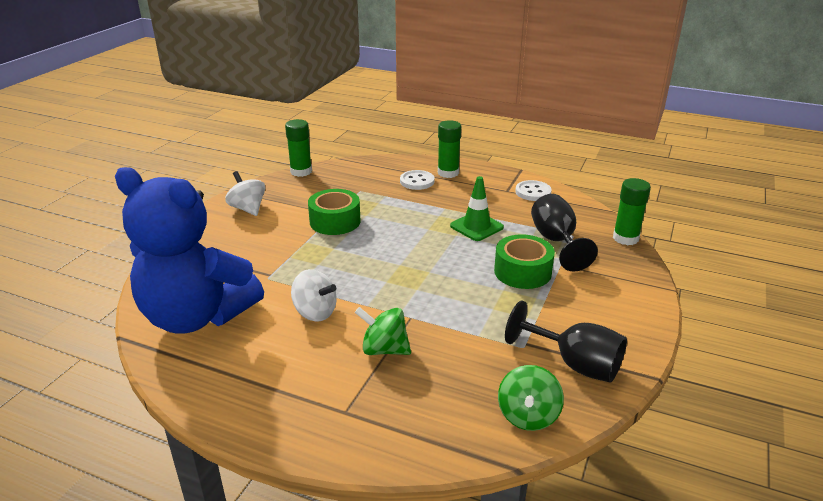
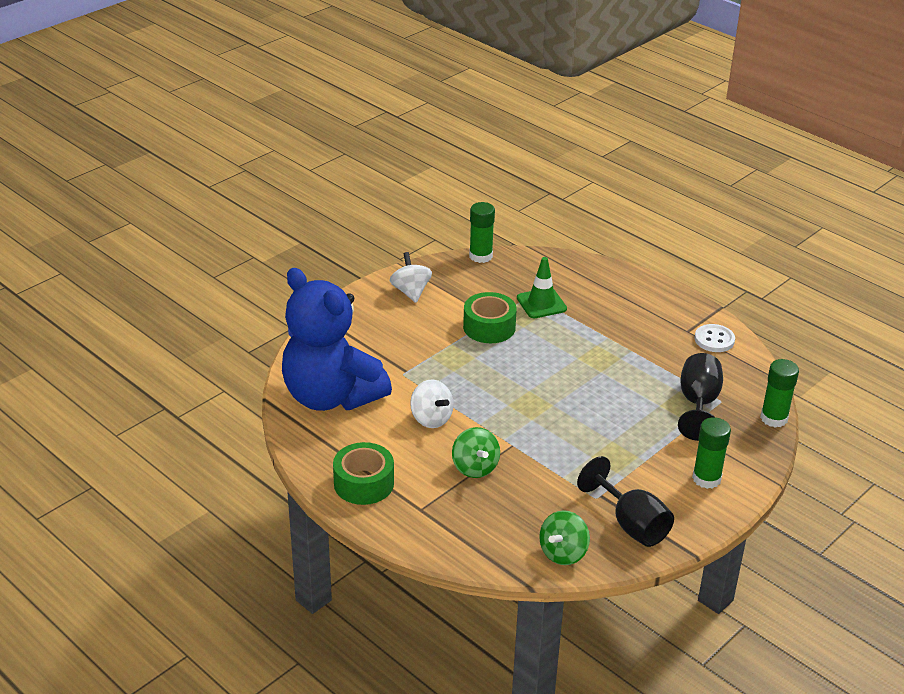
camera: 20 degrees right, 5 degrees up
(384, 349) = (475, 467): green spinning top -> green spinning top turned 150 degrees counterclockwise
(417, 181) = (596, 297): white button -> none
(448, 173) = (636, 293): green glue stick -> green glue stick (706, 478)
(476, 227) = (627, 367): green traffic cone -> green traffic cone (541, 303)
(522, 272) = (642, 428): green tape -> green tape (364, 483)

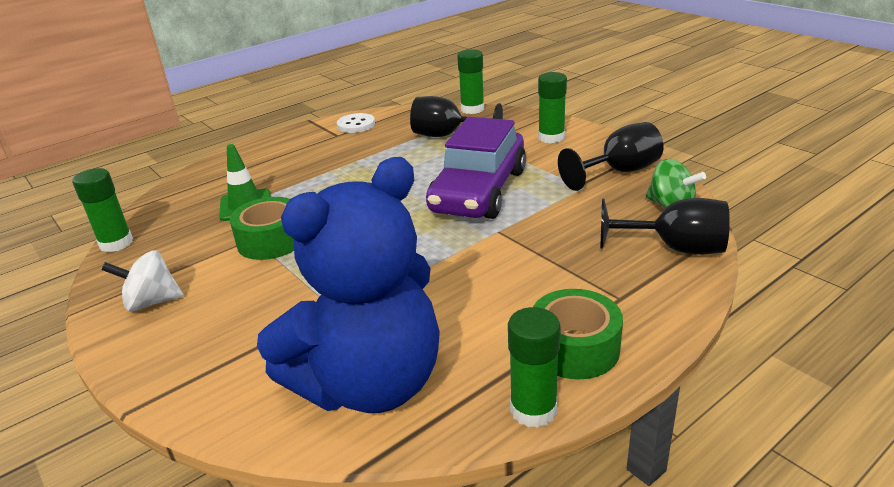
camera: 80 degrees left, 5 degrees down
(308, 464) = (533, 409): none -> green glue stick
(431, 419) = (442, 287): white spinning top -> none
(475, 467) = (538, 256): green spinning top -> none
(491, 547) = (675, 248): none -> black goblet
(580, 431) = (479, 191): none -> purple car

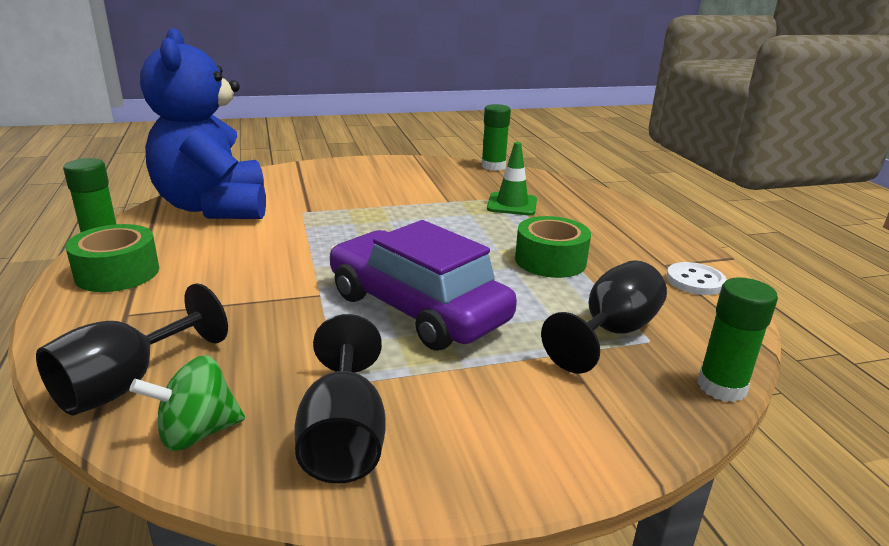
camera: 110 degrees right, 5 degrees down
(151, 302) = (397, 170): white spinning top -> none
(271, 240) = (435, 205): green tape -> green tape (550, 260)
(551, 137) = (533, 423): green glue stick -> none

